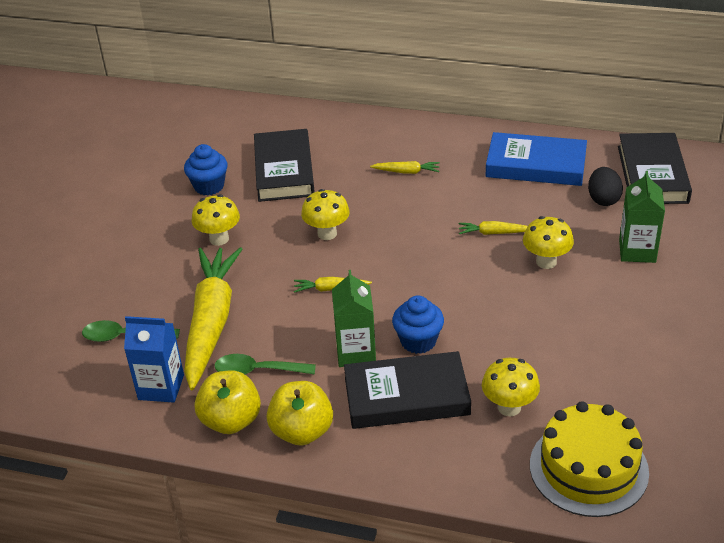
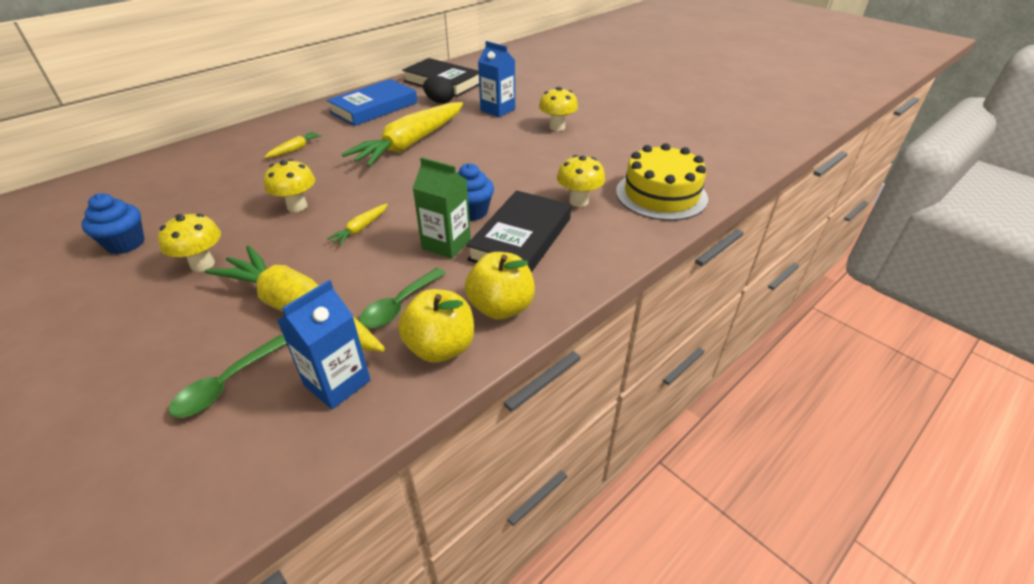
camera: 60 degrees left, 0 degrees up
(284, 170) = (188, 198): black book -> none
(493, 233) = (410, 144): yellow carrot -> yellow carrot, size x2.49
(546, 262) = (465, 138): yellow mushroom -> yellow mushroom (557, 127)
(637, 251) = (497, 110): green carton -> blue carton

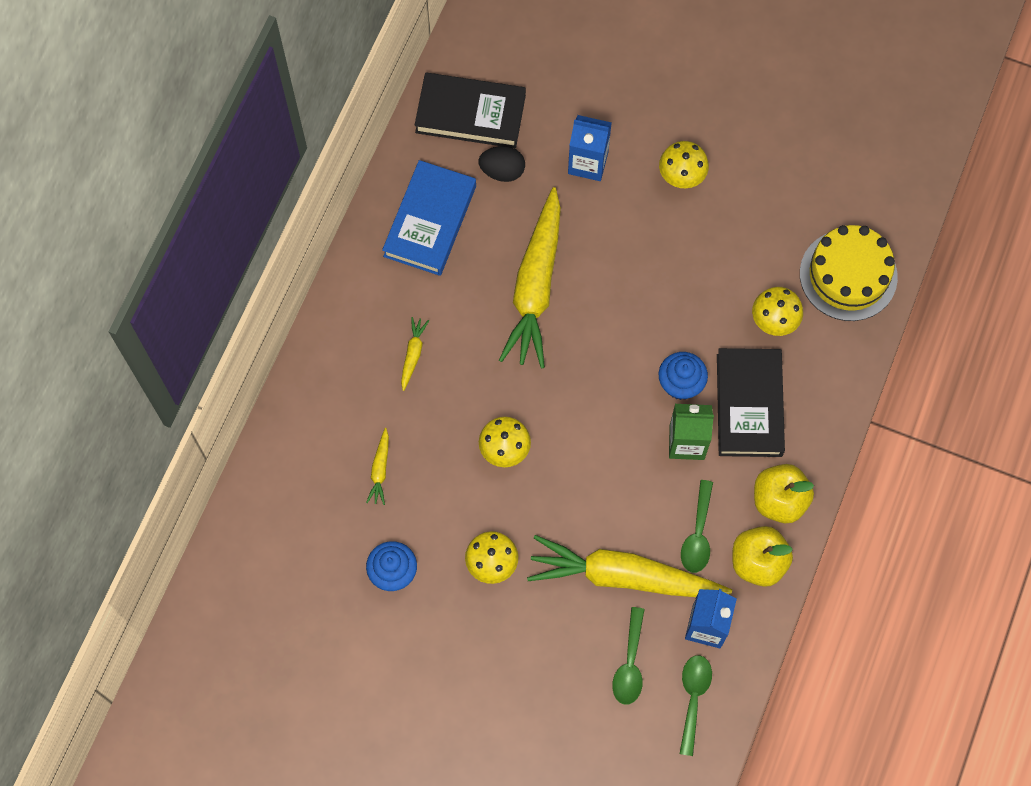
camera: 25 degrees left, 30 degrees up
(254, 448) = (693, 698): none -> green spoon
(360, 229) = (593, 456): yellow carrot -> yellow carrot (380, 470)

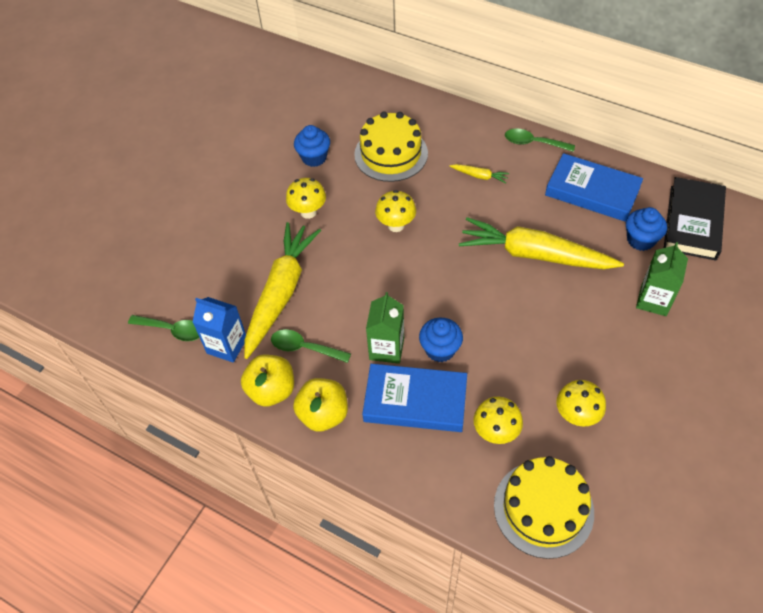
camera: 100 degrees right, 15 degrees down
(380, 470) = (391, 154): yellow carrot -> yellow cake
(502, 171) = (640, 240): black egg -> blue cupcake
(588, 163) = (653, 300): blue carton -> green carton
(630, 664) = (211, 290): green spoon -> green spoon (533, 143)
(681, 177) = (644, 372): yellow mushroom -> yellow mushroom (576, 416)
(749, 405) = (415, 401): black book -> blue book

